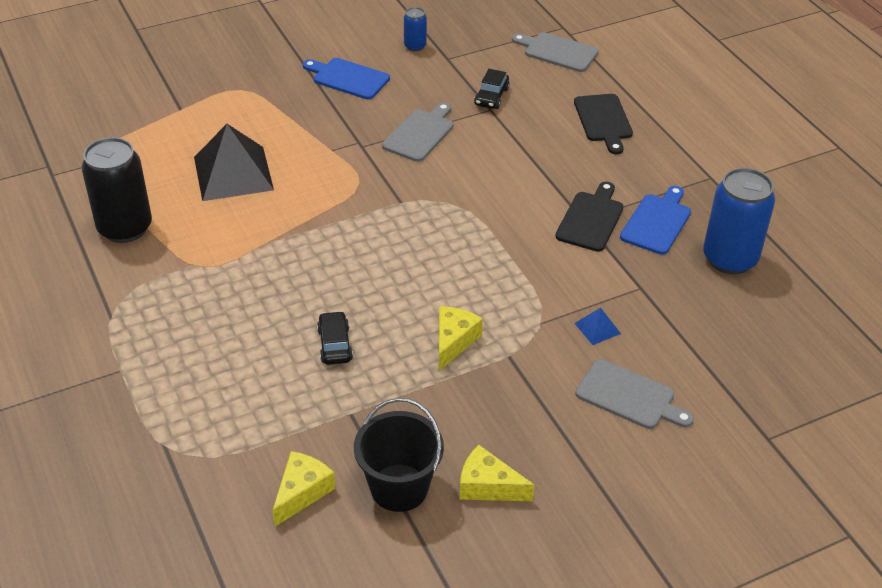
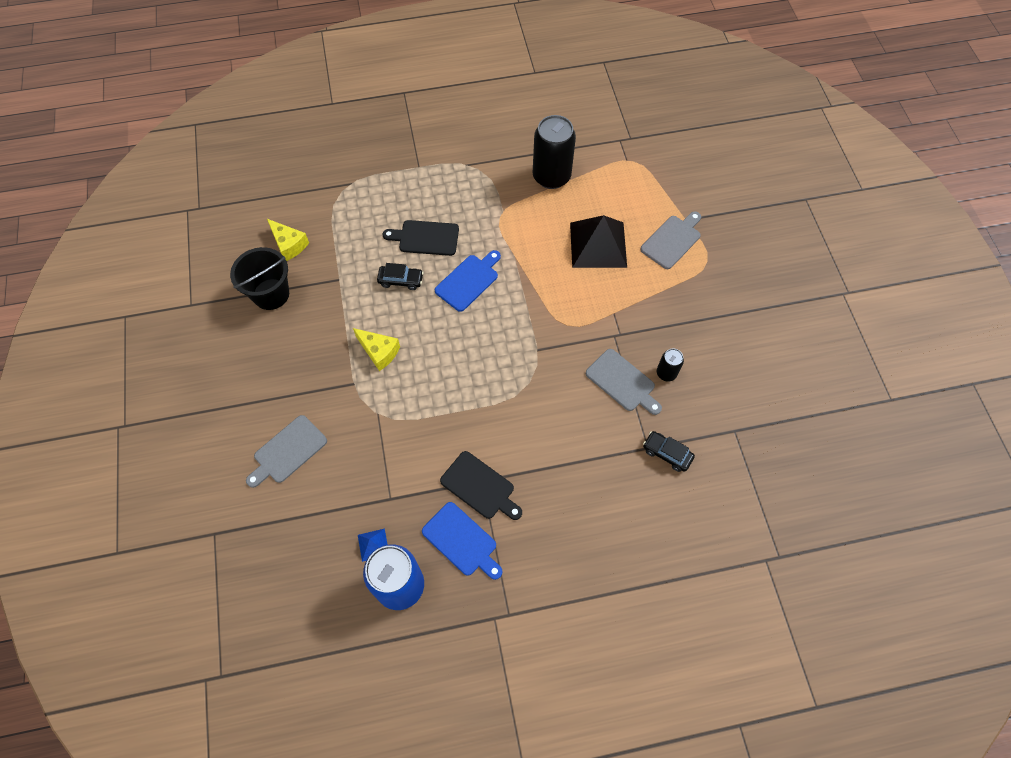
camera: 105 degrees right, 20 degrees up
(348, 78) = (713, 342): blue cutting board -> blue cutting board (468, 281)
(397, 105) = (666, 373): none -> black can
(415, 46) = (758, 407): blue can -> none
(488, 486) = (251, 342): yellow cheese -> none
(558, 52) = (734, 537): grey cutting board -> grey cutting board (672, 240)
(597, 328) = (359, 451): blue pyramid -> blue pyramid (373, 545)
(603, 120) = (613, 544): black cutting board -> black cutting board (425, 238)

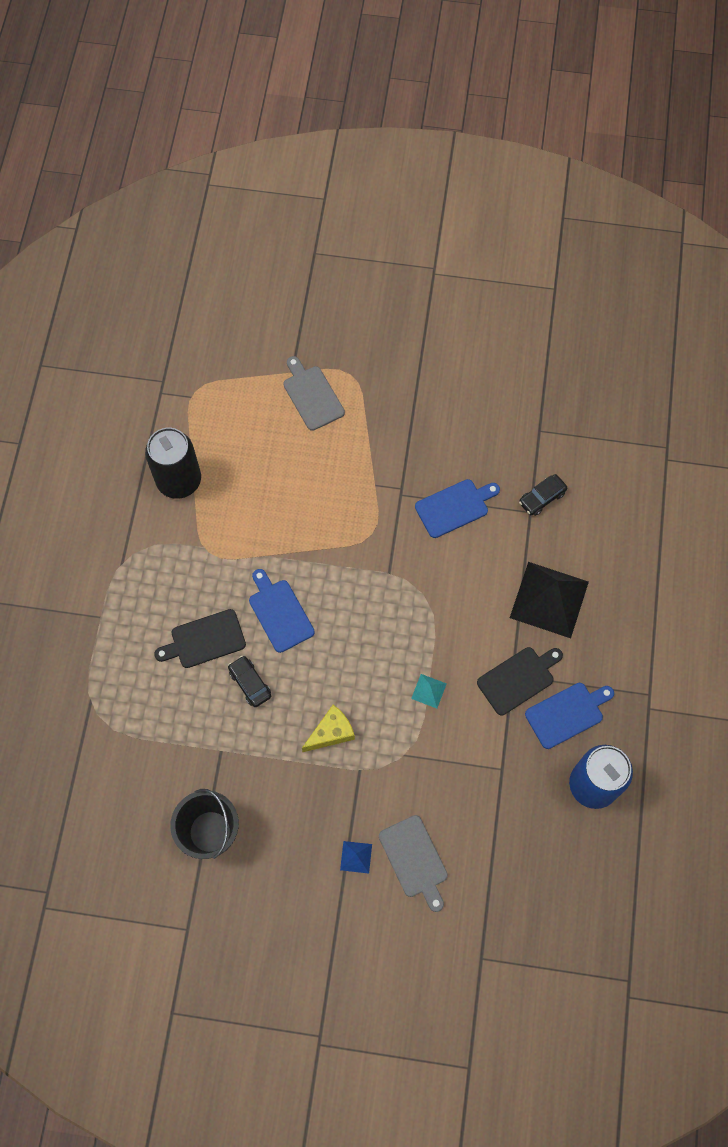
camera: 70 degrees left, 5 degrees up
(289, 244) = (149, 795): yellow cheese -> none
(373, 545) = (544, 799): blue pyramid -> blue pyramid (356, 857)
(401, 280) = (250, 683): black car -> black car turned 60 degrees counterclockwise
(425, 238) = (204, 640): black cutting board -> black cutting board turned 45 degrees clockwise
(442, 415) = (429, 691): none -> turquoise pyramid
(598, 244) = (287, 468): black pyramid -> black pyramid (549, 599)
(622, 382) = (454, 507): grey cutting board -> blue cutting board
(666, 373) = (459, 464): black can -> none

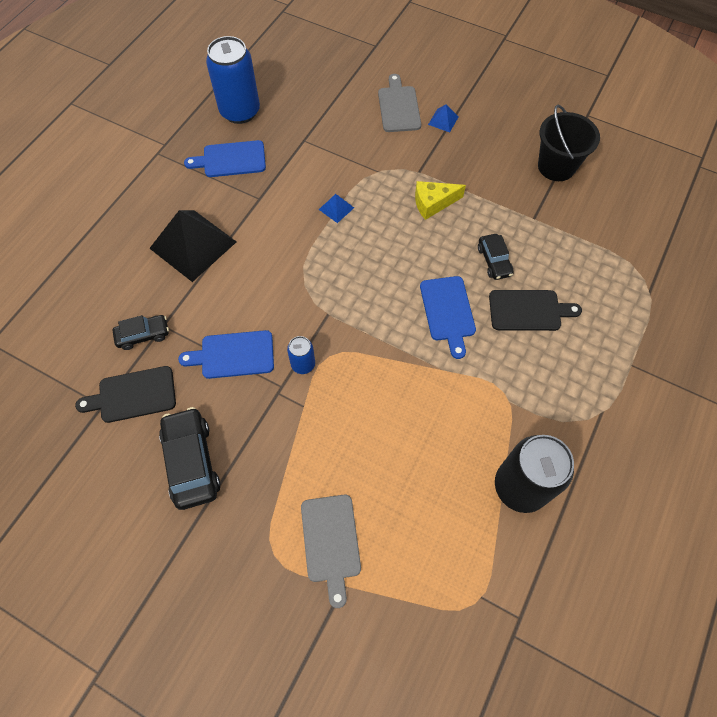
camera: 160 degrees left, 5 degrees down
(391, 519) = (303, 364): none -> blue can
(429, 691) = (336, 208): turquoise pyramid -> blue pyramid
(443, 414) = (191, 462): none -> black car
(518, 679) = (256, 194): black cutting board -> black cutting board (133, 395)

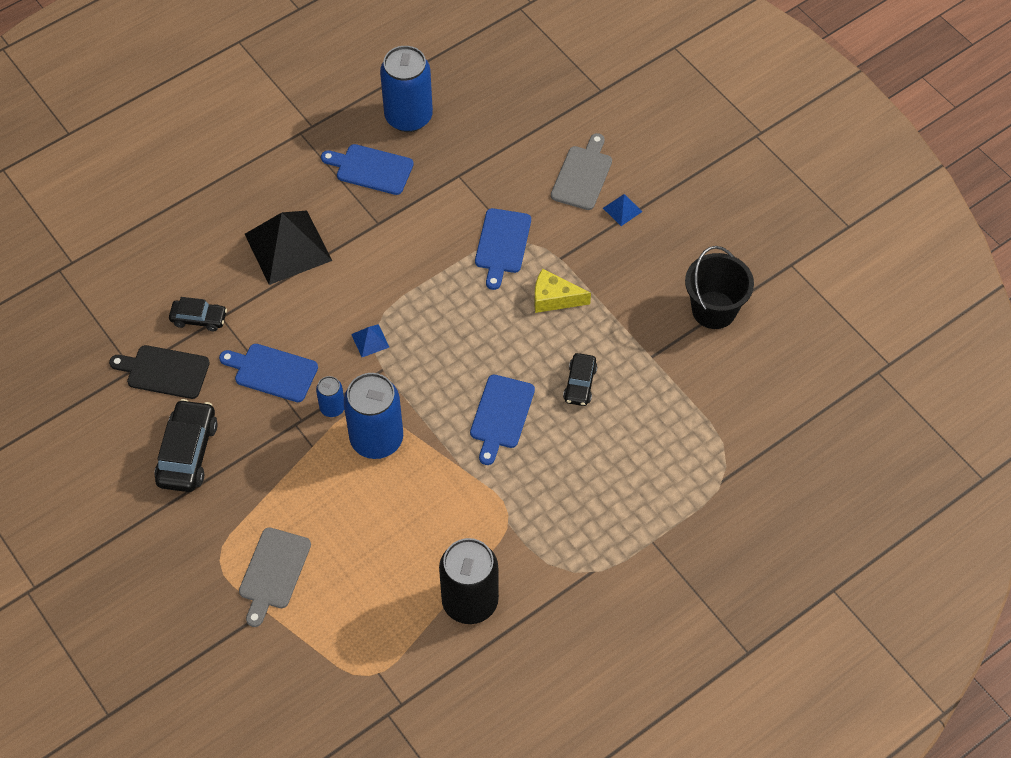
camera: 25 degrees right, 5 degrees down
(336, 208) = (450, 264): blue pyramid -> blue pyramid (370, 340)
(356, 376) = (376, 439): none -> blue can
(368, 178) = (502, 244): none -> blue cutting board
(528, 310) = (583, 447): black cutting board -> none

